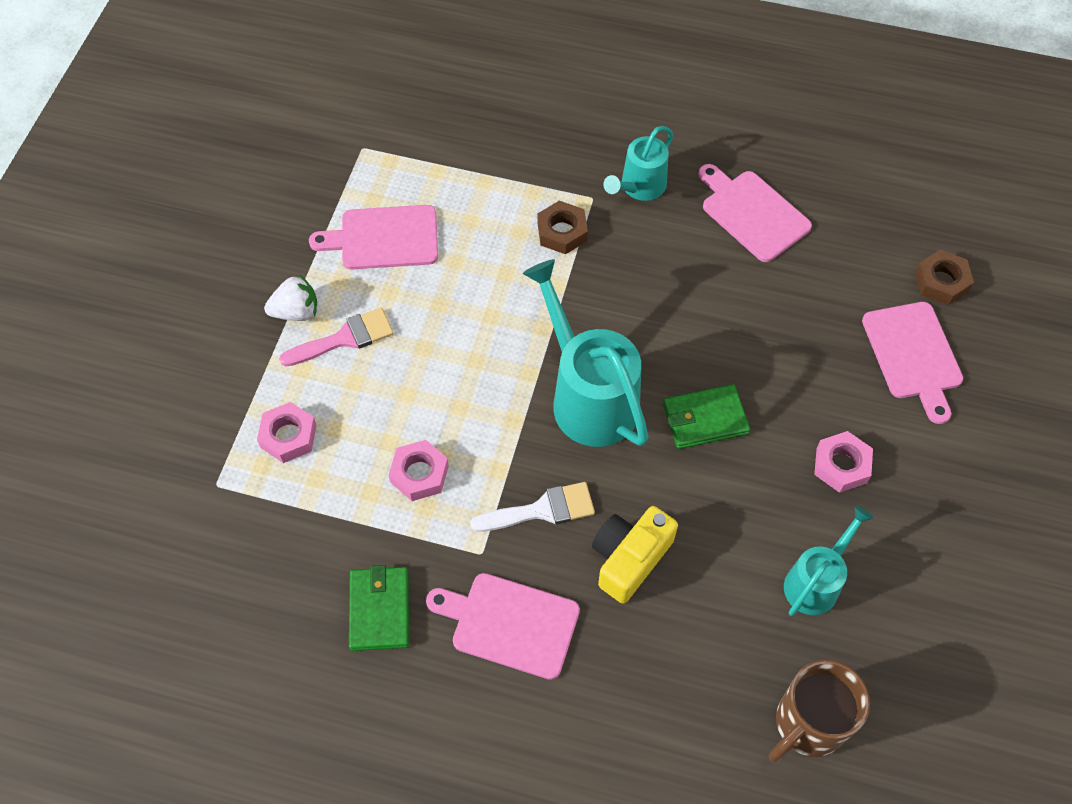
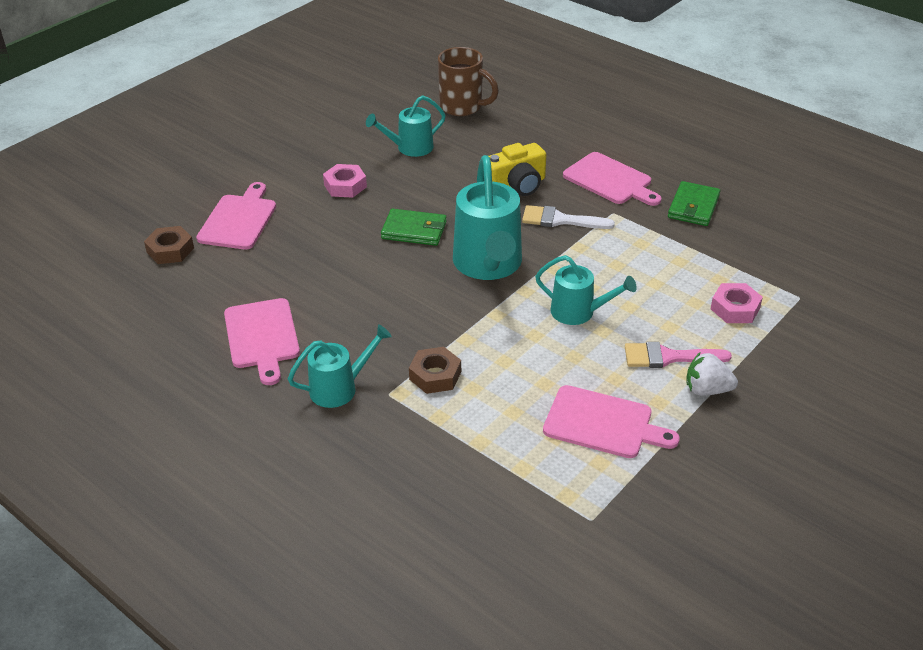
camera: 155 degrees left, 20 degrees down
(419, 474) = (639, 260): pink nut -> none
(457, 364) = (579, 312): none -> turquoise watering can
(807, 725) = (463, 107): brown mug -> brown mug turned 45 degrees clockwise

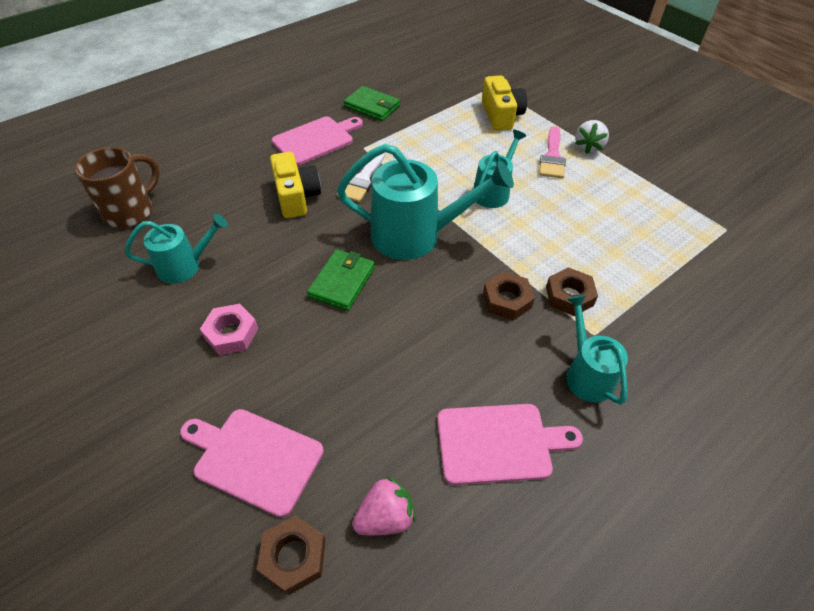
camera: 80 degrees left, 10 degrees up
(198, 285) = (385, 517): none -> pink strawberry
(409, 148) = (185, 266): turquoise watering can -> turquoise watering can turned 90 degrees counterclockwise
(418, 332) = (507, 300): none -> brown nut
(603, 423) = (626, 204): pink cutting board -> none
(735, 308) = (501, 115): pink nut -> yellow camera

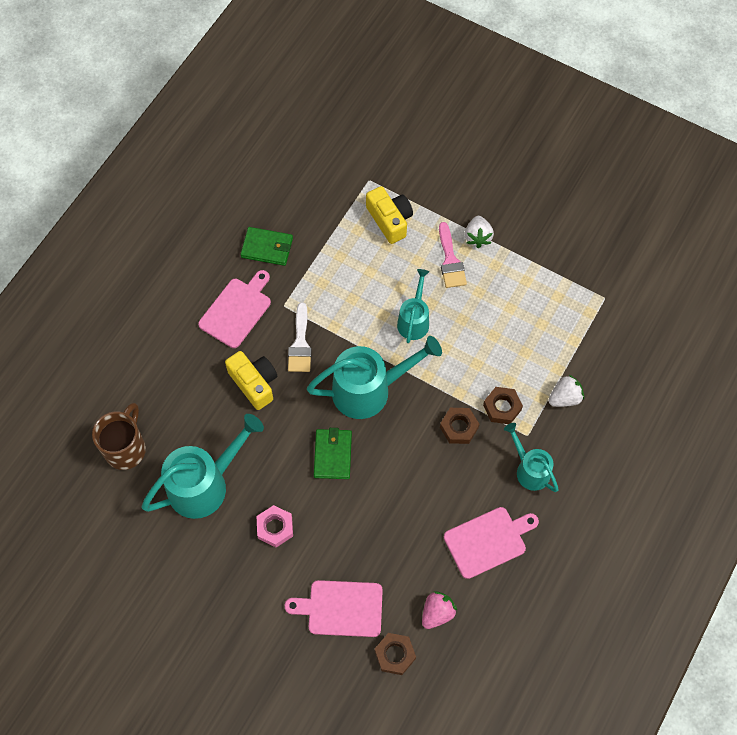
camera: 20 degrees left, 15 degrees up
(185, 266) = (205, 483): turquoise watering can -> turquoise watering can, size x1.72
(655, 309) = (565, 398): none -> white strawberry

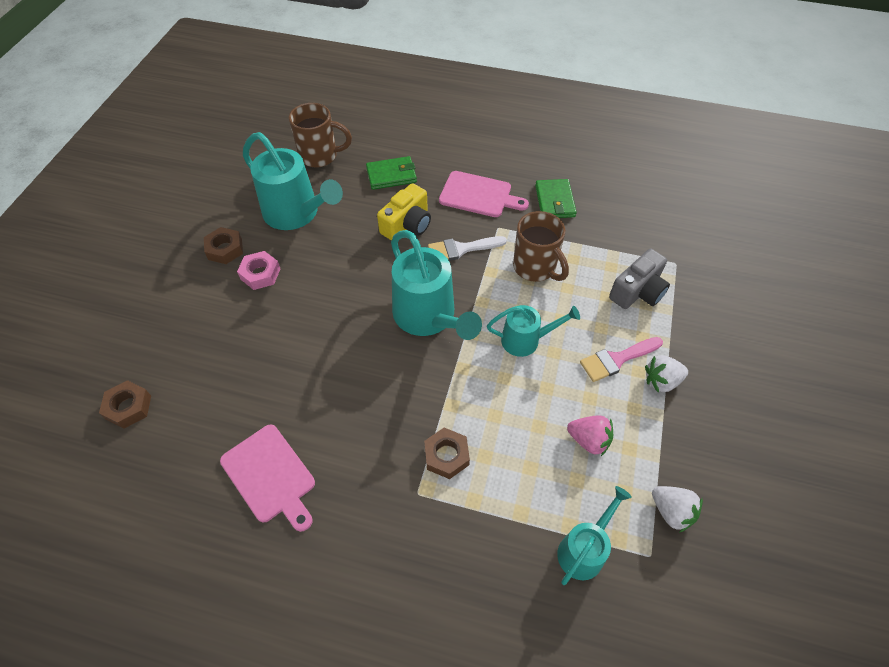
camera: 75 degrees right, 10 degrees down
(333, 455) = (347, 302): green wallet -> green wallet (391, 175)
(341, 289) = (535, 268): none -> brown mug
(341, 608) = (179, 347): pink cutting board -> none
(390, 220) = (638, 291): yellow camera -> grey camera
(437, 613) = (177, 439): pink strawberry -> pink strawberry (589, 440)
(459, 427) = (407, 413): brown nut -> brown nut (225, 249)
(529, 469) = (372, 505): turquoise watering can -> turquoise watering can (584, 549)
(565, 398) = (482, 530): white strawberry -> white strawberry (671, 511)

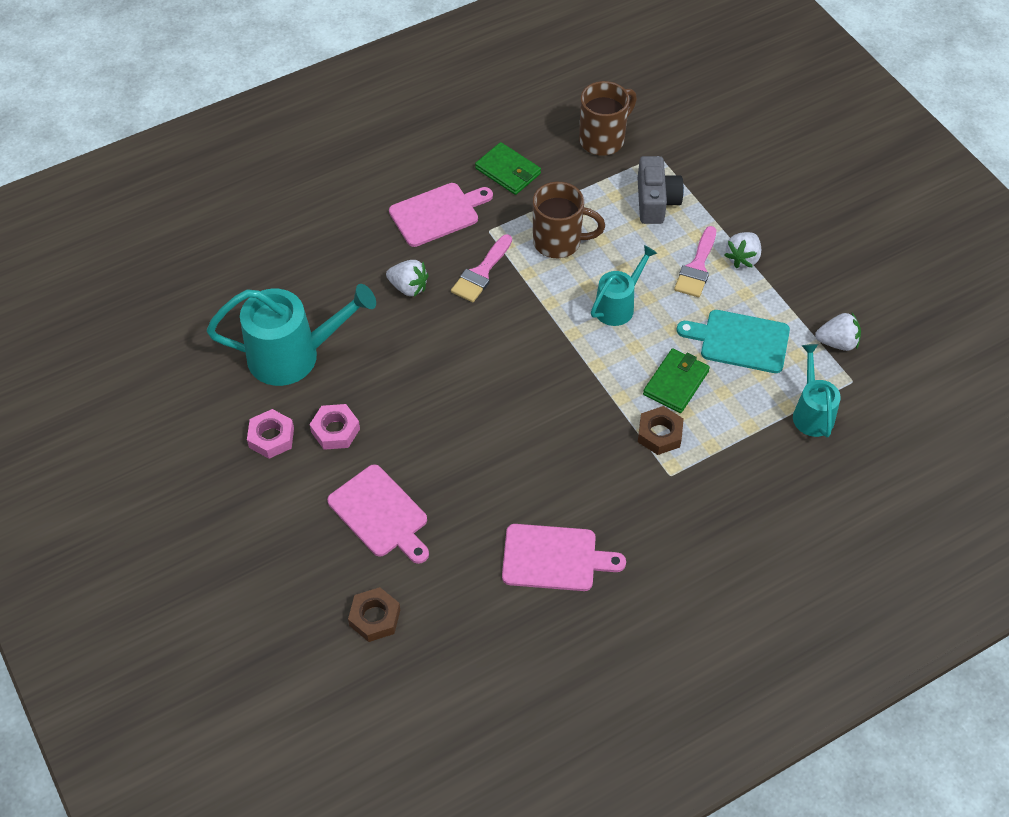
camera: 45 degrees left, 0 degrees up
(216, 345) = (380, 514): none -> pink cutting board
(225, 249) = (271, 437): brown nut -> pink nut
(320, 156) = (240, 286): brown mug -> brown mug (603, 139)
(391, 175) = (335, 253): green wallet -> green wallet (676, 383)
(407, 224) = (408, 287): yellow camera -> white strawberry
(429, 318) = (525, 349): turquoise watering can -> none
(461, 249) = (481, 273): white brush -> pink brush
(589, 440) = (740, 341): pink strawberry -> turquoise cutting board

